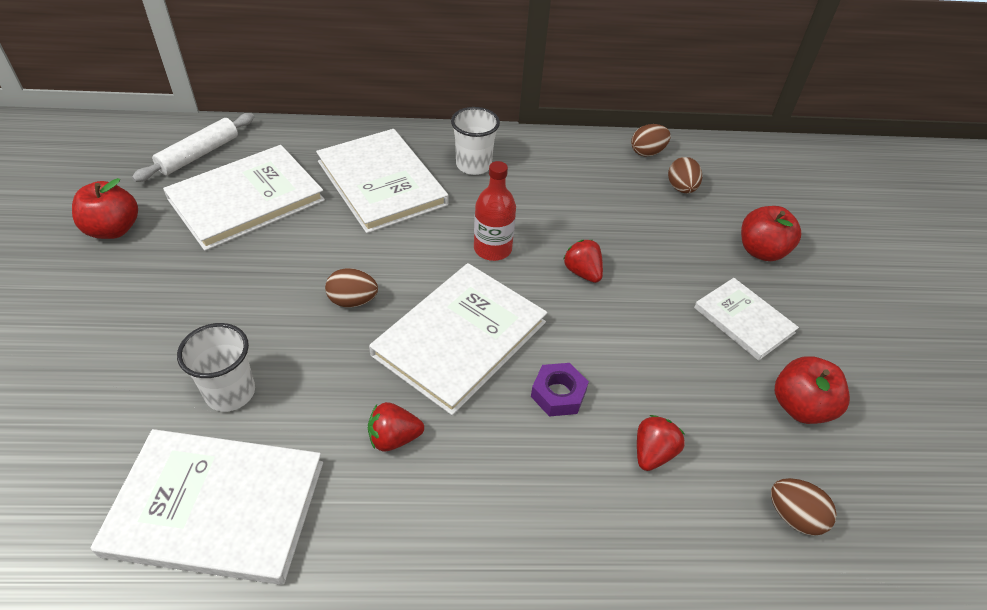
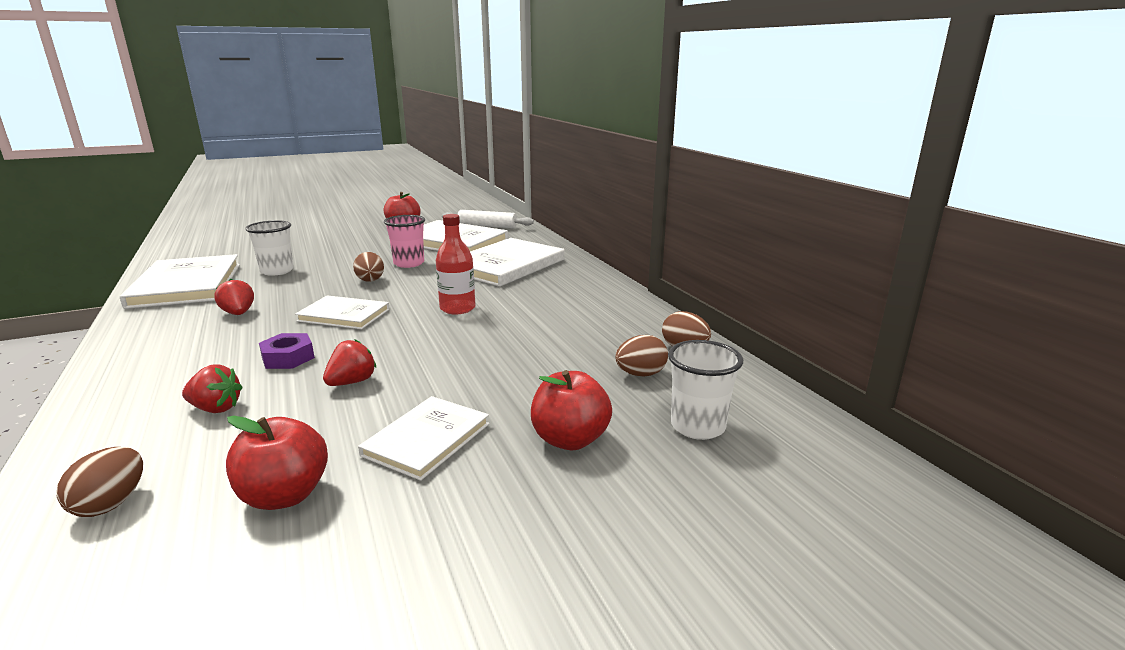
camera: 70 degrees right, 25 degrees down
(308, 256) = (409, 263): none -> pink cup
(459, 338) = (344, 315): white book -> white book, size x0.58
(473, 165) = (562, 285): white cup -> white cup (697, 426)
(582, 272) = (452, 345): red strawberry -> red strawberry (352, 382)

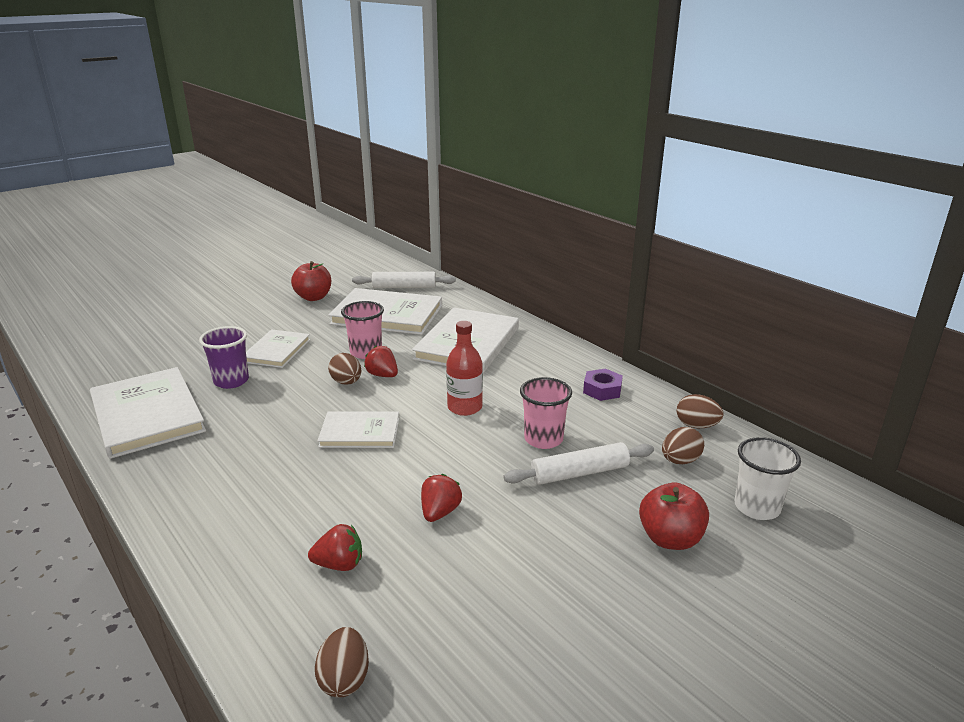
camera: 15 degrees left, 5 degrees up
(238, 313) = (247, 446): red strawberry -> red strawberry (382, 375)
(277, 271) = (231, 381): white cup -> purple cup
(285, 495) = (486, 638): red apple -> none
(288, 358) = (353, 494): purple nut -> purple nut (602, 390)
(426, 439) = (556, 561): white book -> white book (276, 351)
(510, 340) = (543, 439): none -> pink cup
(522, 370) = (579, 473): none -> white rolling pin

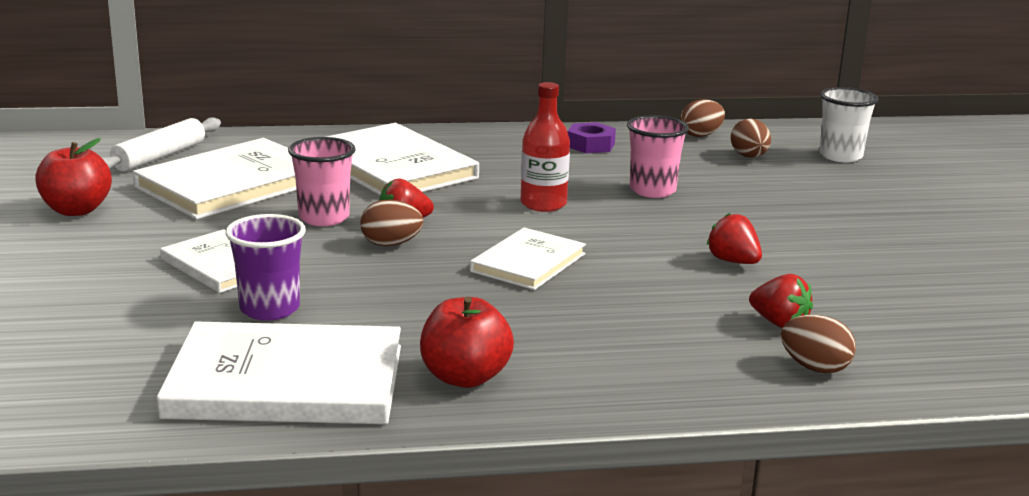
camera: 60 degrees left, 5 degrees down
(339, 564) = (779, 323): red strawberry -> red strawberry turned 105 degrees clockwise
(344, 679) = (951, 353): brown egg -> brown egg (815, 368)
(579, 473) = (728, 193): white rolling pin -> none
(670, 539) = (856, 193): red apple -> red apple (465, 377)

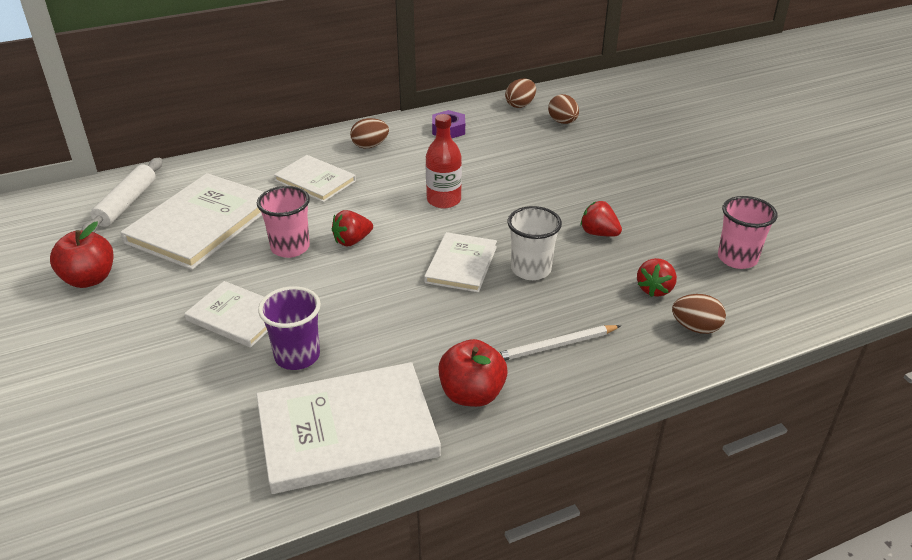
camera: 15 degrees left, 15 degrees up
(391, 244) = (354, 266): brown egg -> brown egg (370, 146)
(393, 167) = (315, 180): white book -> white book, size x0.58
(605, 353) = (555, 346): none -> white pencil
(652, 190) = (513, 170): pink cup -> pink cup (737, 258)
(779, 323) = (655, 289): red strawberry -> red strawberry turned 90 degrees clockwise
(840, 156) = (622, 110): white cup -> white cup (531, 269)

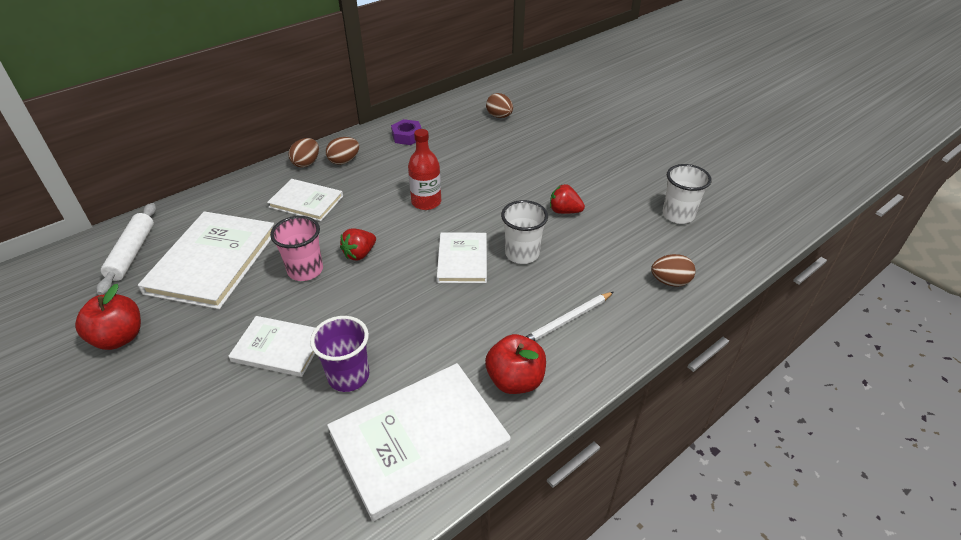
camera: 15 degrees left, 5 degrees up
(520, 105) = (459, 106): brown egg -> brown egg (306, 163)
(655, 289) = (626, 253): red strawberry -> none
(737, 258) = (678, 215): pink cup -> white cup

